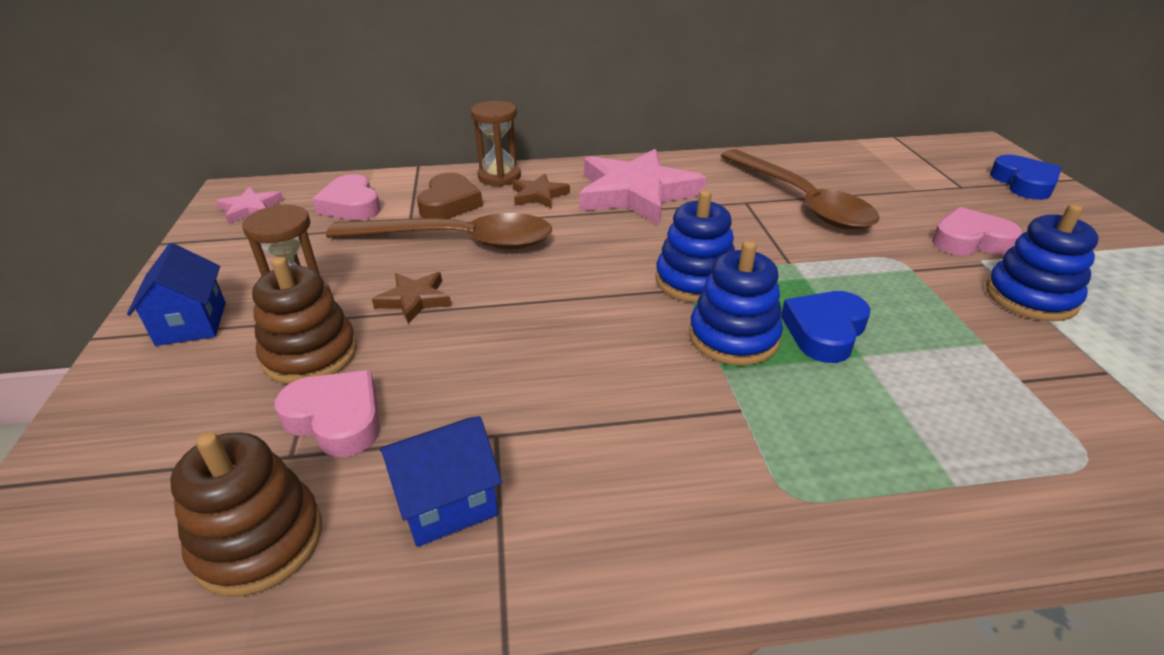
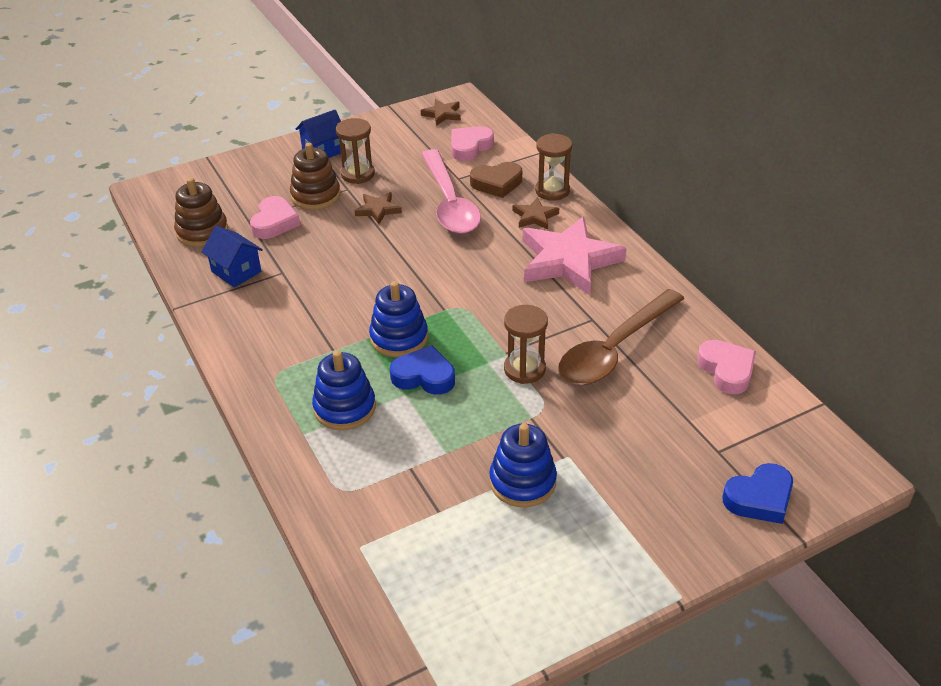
camera: 70 degrees right, 5 degrees up
(251, 209) = (442, 114): pink star -> brown star
(457, 241) = (449, 203): brown spoon -> pink spoon
(695, 280) = (456, 312): blue stacking toy -> blue stacking toy (344, 408)
(824, 256) = (524, 369): none -> brown hourglass
(970, 241) = (601, 452): pink heart -> pink heart (727, 370)

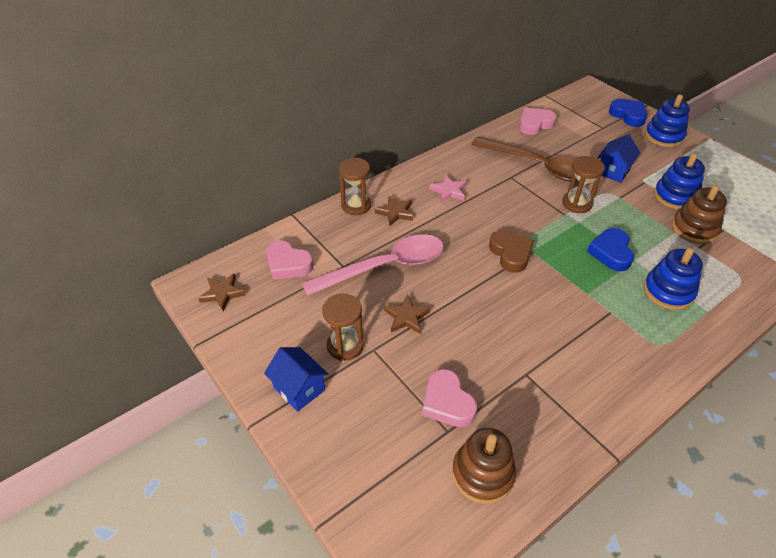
camera: 100 degrees left, 5 degrees up
(236, 271) = (539, 416): blue house -> blue house (613, 171)
(274, 222) = (447, 402): pink heart -> pink heart turned 120 degrees counterclockwise
(315, 196) = (391, 375): brown stacking toy -> brown stacking toy (694, 229)
(399, 338) = (577, 273): blue stacking toy -> blue stacking toy (663, 136)
(497, 183) = (349, 239): brown heart -> brown heart (510, 253)
(568, 261) = (449, 191): pink star -> pink star, size x0.46

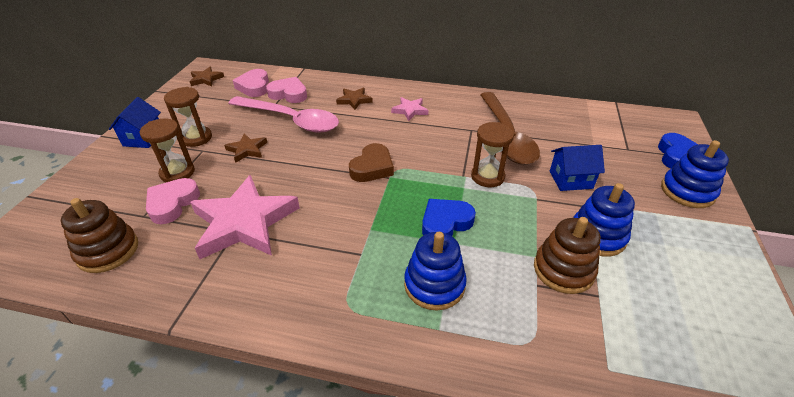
camera: 50 degrees right, 5 degrees down
(356, 205) = (341, 84): brown hourglass -> brown hourglass (177, 173)
(518, 362) = (244, 222): none -> pink star
(535, 124) = (563, 113): pink heart -> pink heart (289, 94)

